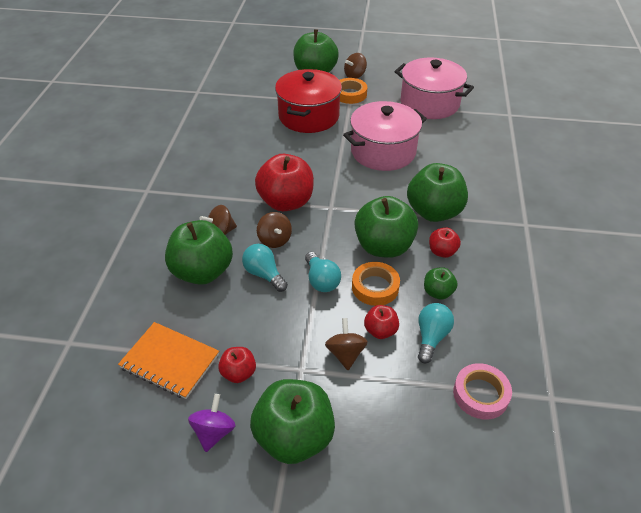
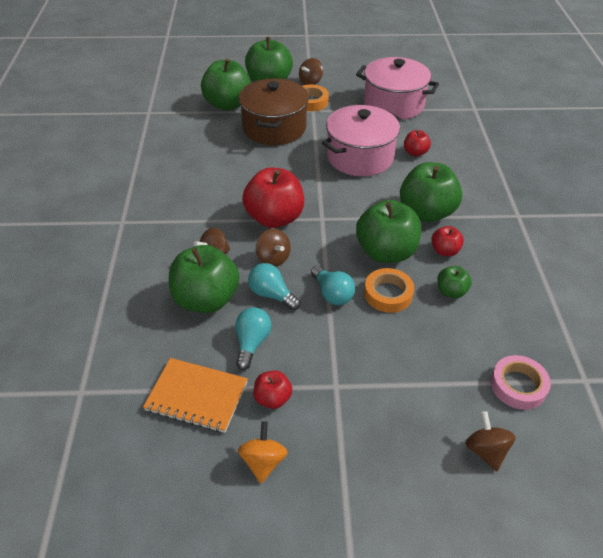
camera: 10 degrees left, 0 degrees up
(214, 432) = (263, 461): purple spinning top -> orange spinning top
(294, 437) = (347, 454): green apple -> green apple (228, 104)
(309, 116) = (274, 128): red pot -> brown pot
(345, 353) = (376, 364): brown spinning top -> brown spinning top (486, 450)
(380, 331) = (405, 337): red apple -> red apple (415, 153)
(431, 337) = (456, 336): turquoise light bulb -> turquoise light bulb (252, 343)

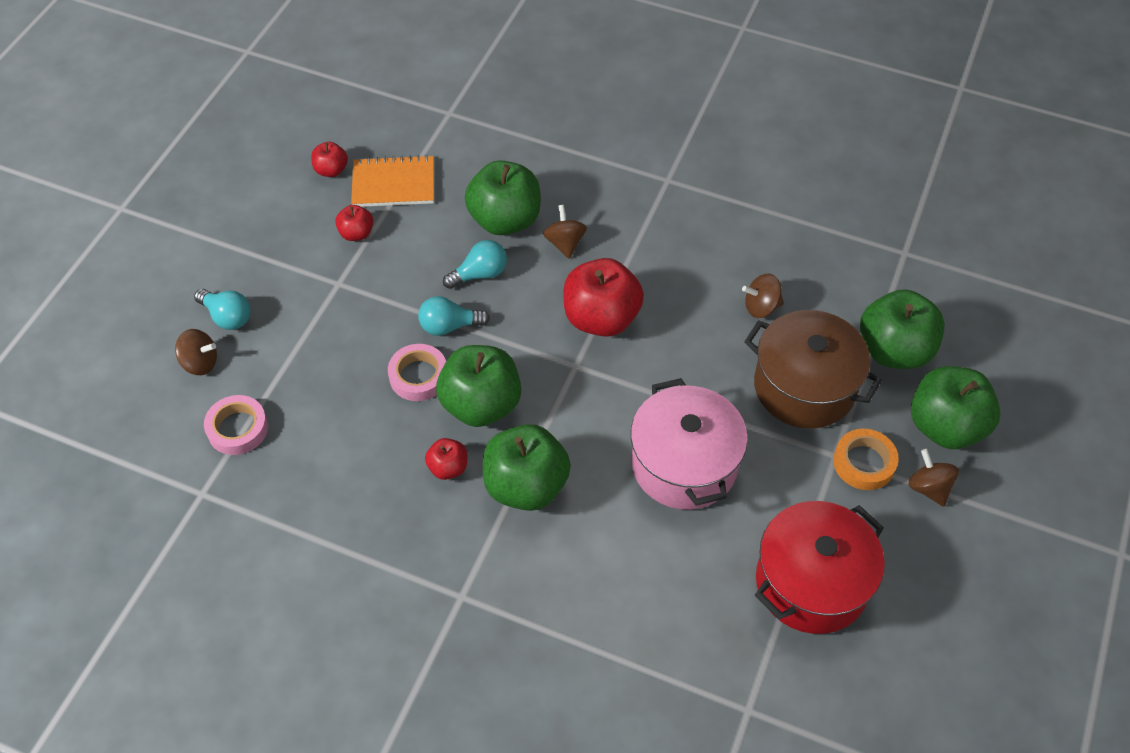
camera: 115 degrees right, 10 degrees up
(196, 397) = (393, 183): orange notebook -> orange notebook turned 45 degrees clockwise
(252, 343) = (427, 238): turquoise light bulb -> turquoise light bulb (227, 317)
(263, 461) = (303, 208): orange spinning top -> none
(273, 258) = (533, 293): brown spinning top -> brown spinning top (761, 307)
(388, 294) = (418, 376): orange tape -> pink tape
(393, 104) = (811, 582): pink pot -> red pot
(415, 153) = (662, 542): red apple -> red apple (331, 170)
(451, 291) = (384, 438): green apple -> none

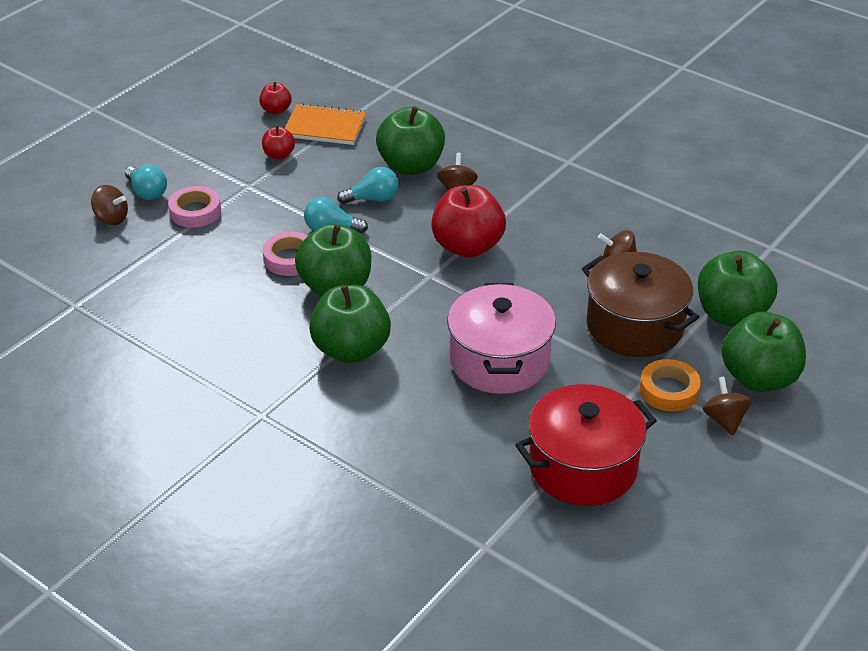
camera: 15 degrees right, 15 degrees down
(237, 428) = (123, 267): pink tape -> pink tape (195, 211)
(448, 467) = (288, 325): red apple -> none

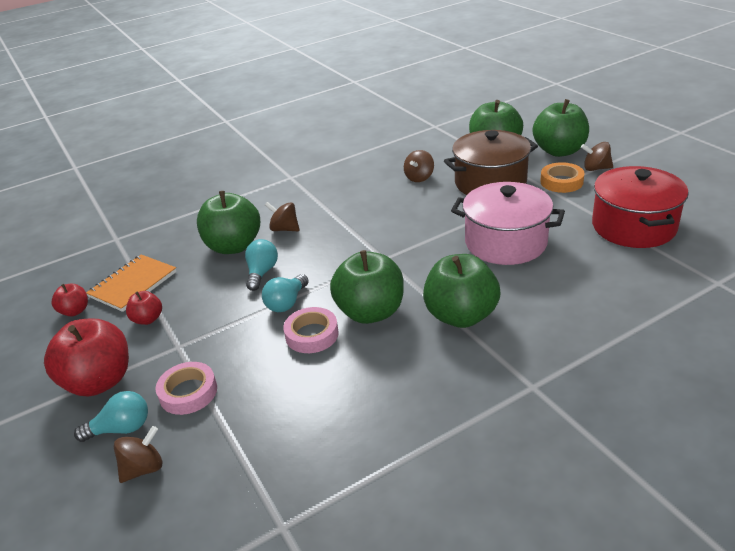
camera: 65 degrees left, 5 degrees down
(467, 246) = (359, 235): red apple -> red apple (99, 381)

